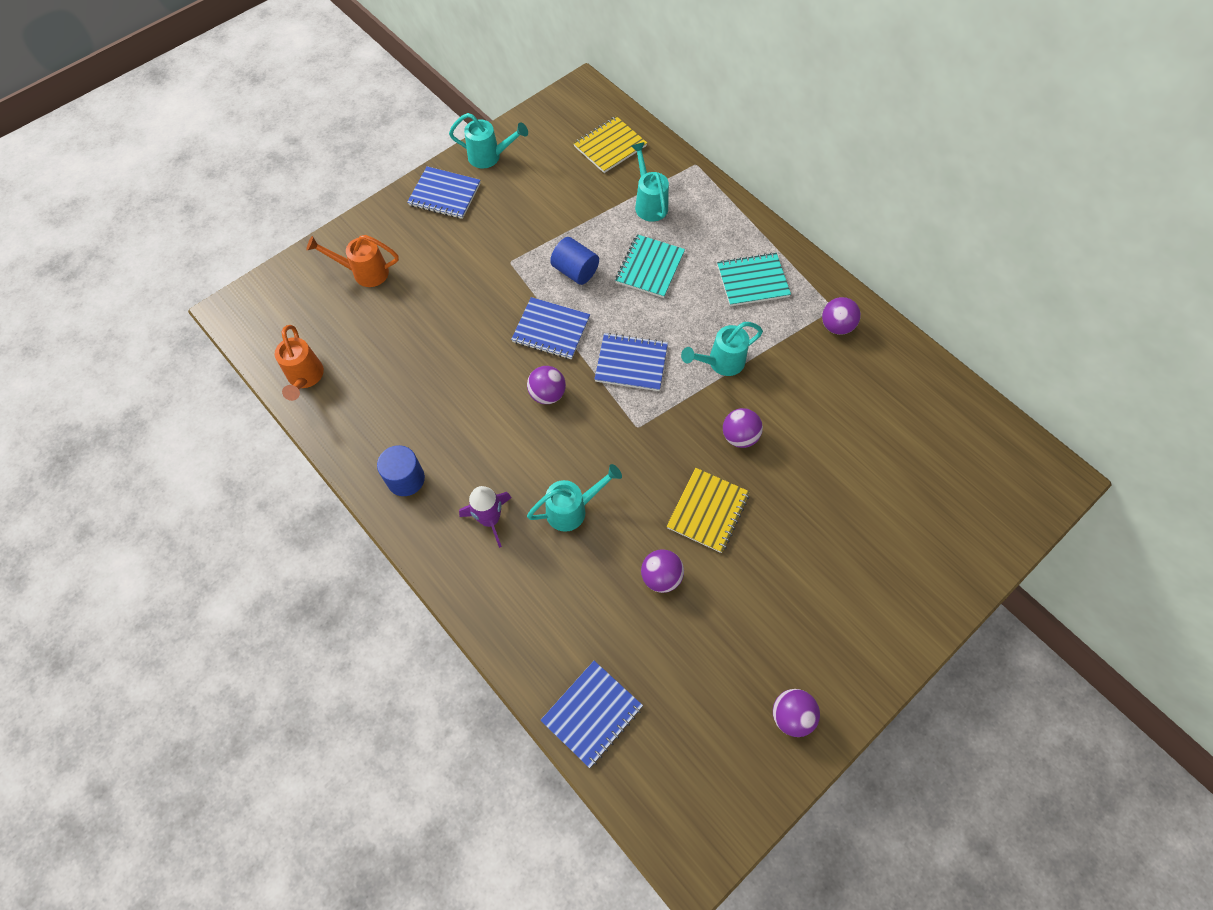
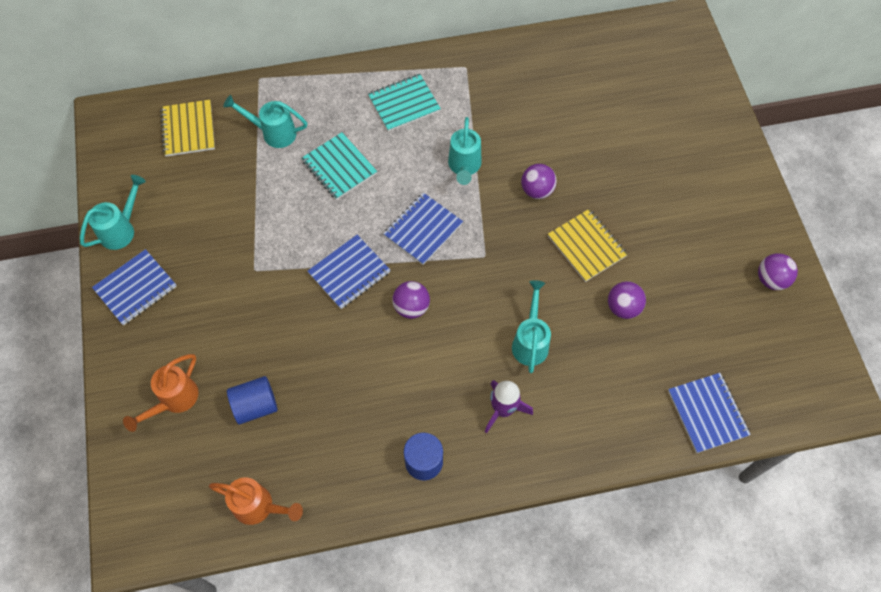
camera: 60 degrees left, 0 degrees up
(575, 271) = (302, 224): blue cylinder -> blue cylinder (255, 405)
(752, 281) = (404, 104): turquoise notebook -> turquoise notebook turned 45 degrees clockwise
(836, 326) = (482, 74): purple ball -> none

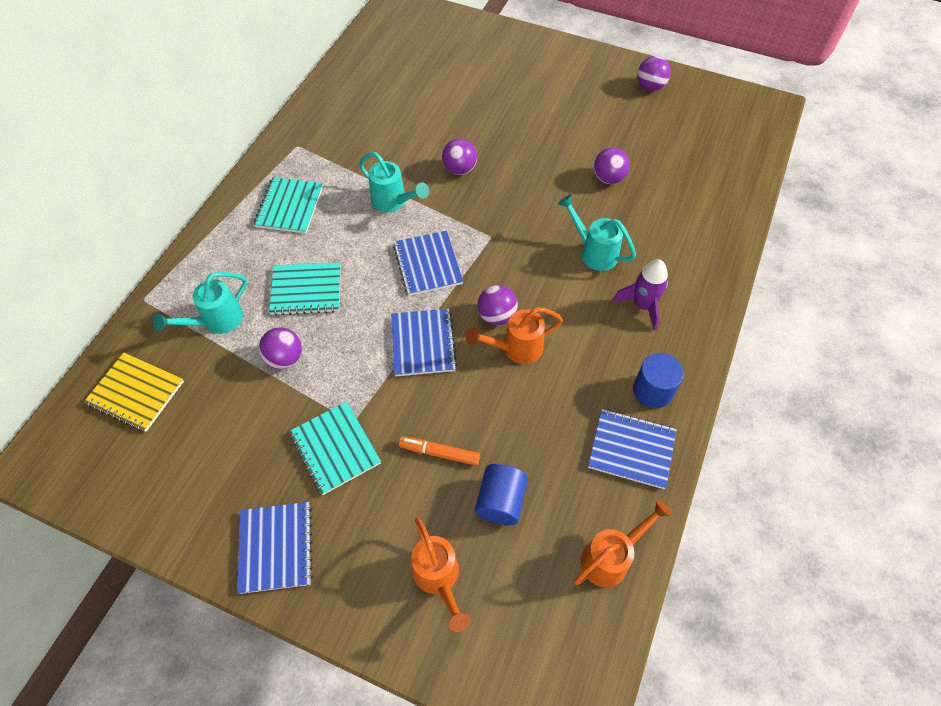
camera: 55 degrees left, 5 degrees down
(122, 229) = (192, 523): turquoise watering can -> none
(226, 274) = (335, 448): none -> turquoise notebook
(267, 342) = (439, 453): none -> orange marker
(274, 194) = (284, 358): none -> purple ball
(390, 339) = (515, 349): none -> orange watering can
(586, 246) = (537, 168): yellow notebook -> none
(707, 413) = (732, 182): blue notebook -> blue notebook (631, 449)

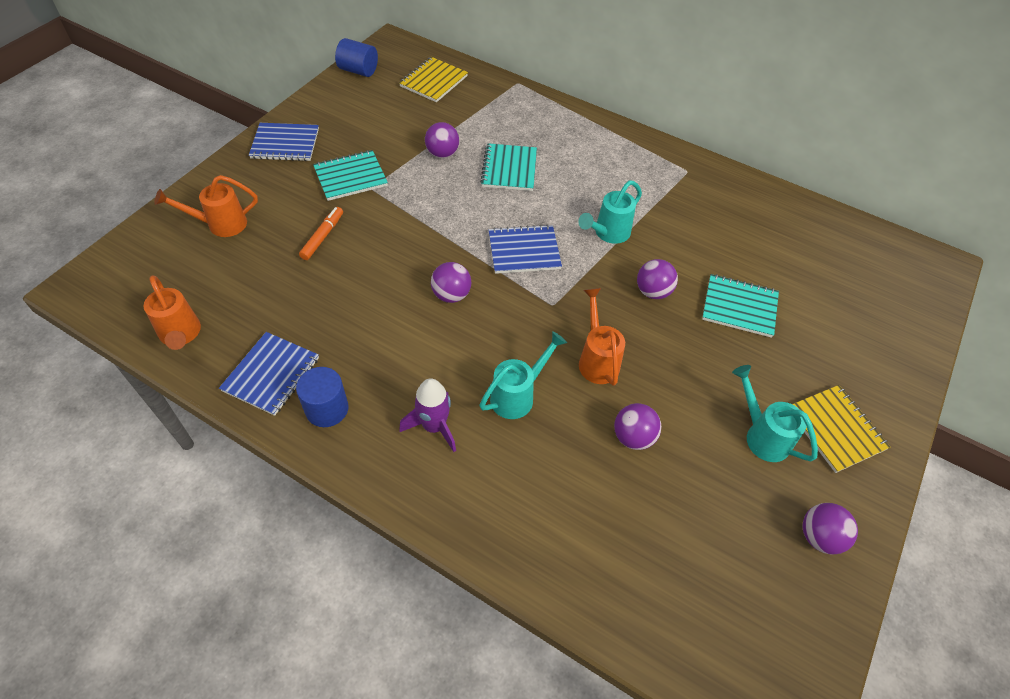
camera: 95 degrees right, 5 degrees down
(216, 321) = (488, 119): turquoise watering can -> turquoise watering can (761, 435)
(289, 207) = (607, 163): turquoise notebook -> turquoise notebook (739, 307)
(423, 343) = (434, 238): blue notebook -> none
(500, 501) = (264, 270): blue cylinder -> blue cylinder (358, 71)
(515, 349) = (409, 303): orange watering can -> orange watering can (597, 359)
(565, 72) = (835, 429): none -> yellow notebook

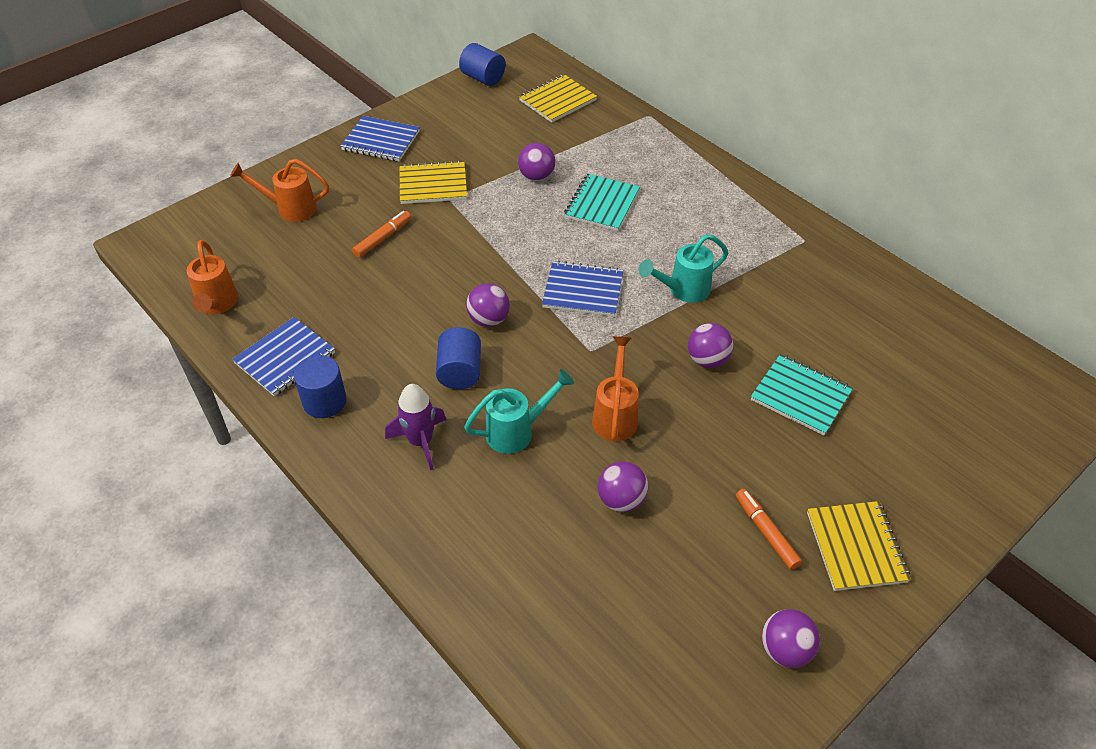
camera: 20 degrees right, 5 degrees down
(350, 177) = (433, 184): turquoise notebook -> yellow notebook
(444, 350) = (460, 372): none -> blue cylinder
(761, 435) = (766, 532): turquoise watering can -> orange marker

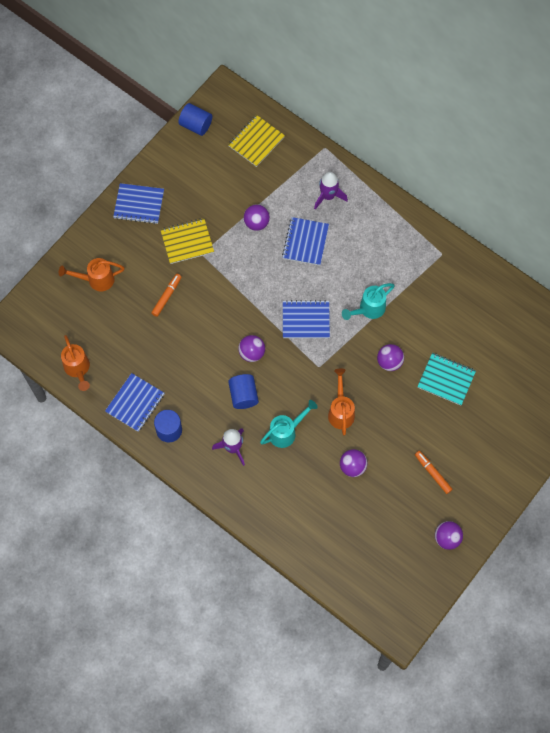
camera: 10 degrees left, 20 degrees up
(602, 204) = (305, 242): turquoise notebook -> blue notebook
(644, 162) = (328, 196): none -> purple rocket
(856, 547) = (480, 474): yellow notebook -> none

